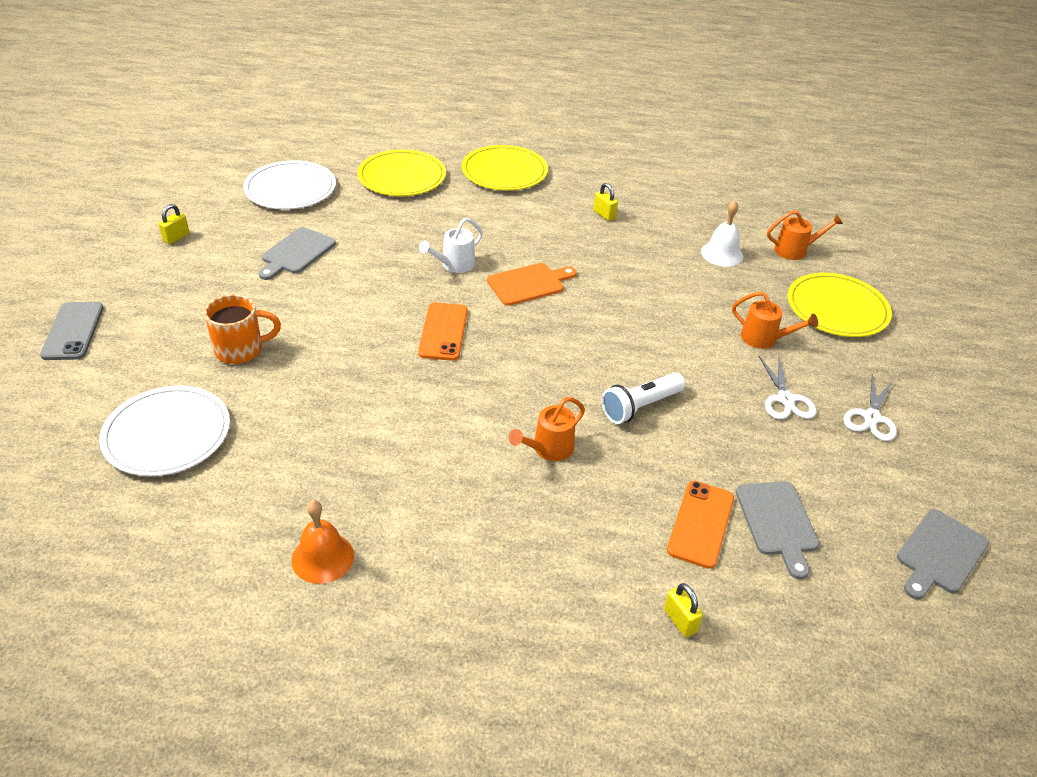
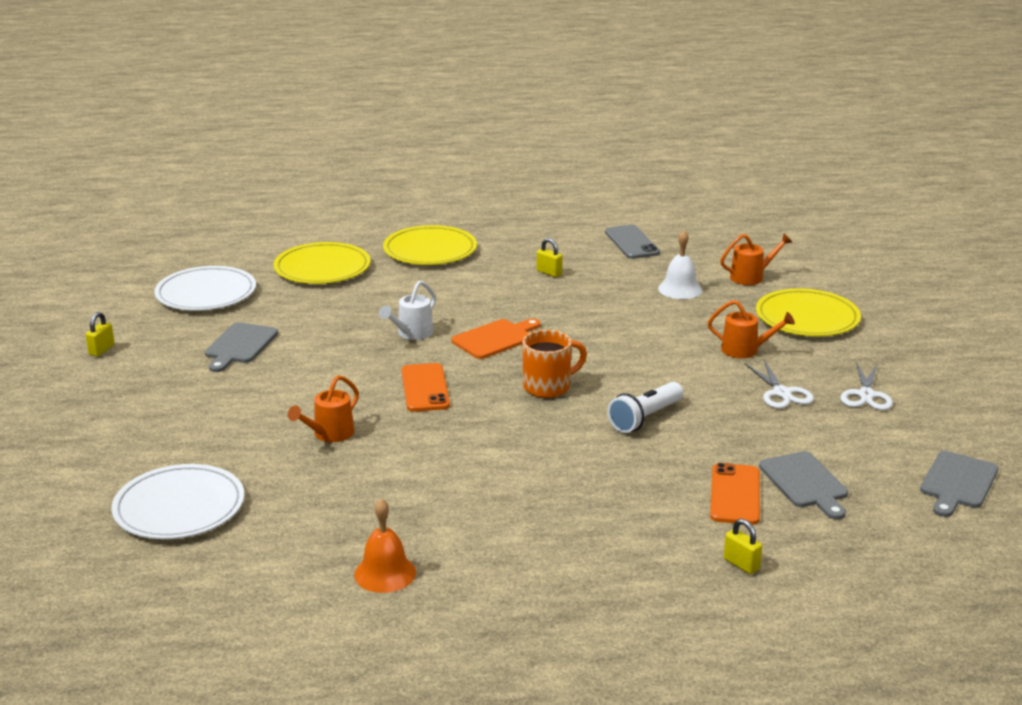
camera: 10 degrees left, 15 degrees down
(73, 331) = (32, 441): grey phone -> grey phone (632, 243)
(241, 350) = (221, 431): orange mug -> orange mug (548, 387)
(548, 449) = (569, 462): orange watering can -> orange watering can (329, 434)

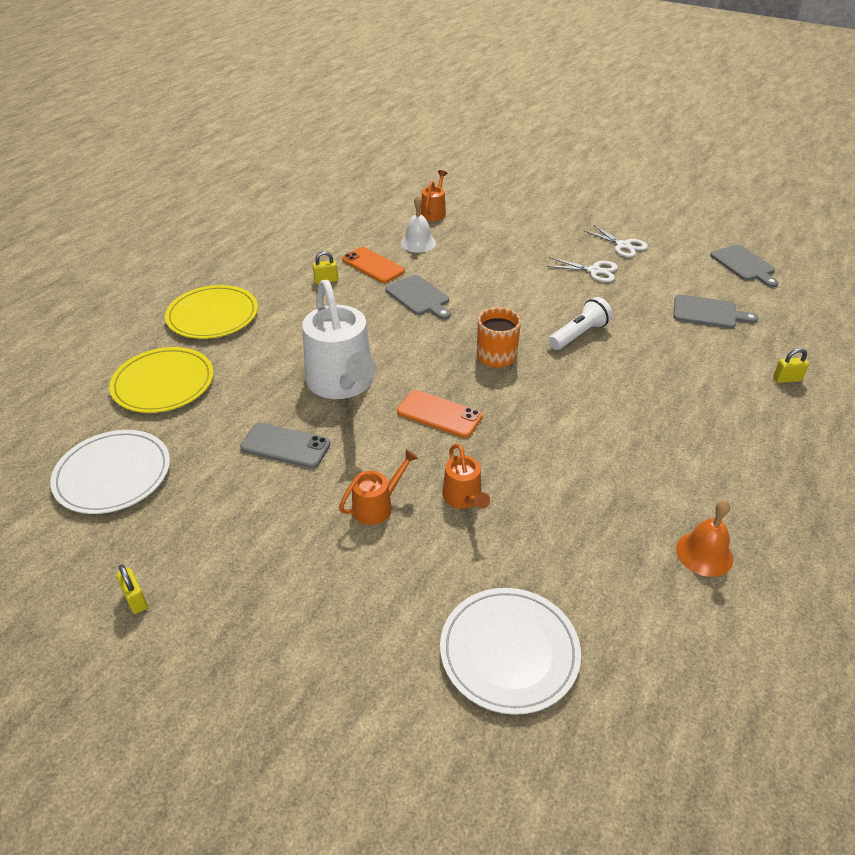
camera: 55 degrees left, 15 degrees up
(239, 346) = (246, 492): grey cutting board -> grey cutting board (419, 297)
(411, 334) = (343, 384): white watering can -> white watering can, size x2.05
(495, 339) = (399, 347): orange cutting board -> none
(632, 243) = (327, 229): grey phone -> grey phone (285, 446)
(645, 418) = (579, 334): white flashlight -> white flashlight turned 120 degrees counterclockwise
(735, 495) = (703, 344): orange phone -> orange phone (373, 265)
(745, 350) = (527, 258): orange watering can -> orange watering can (377, 506)
(807, 317) = (509, 219): yellow plate -> none

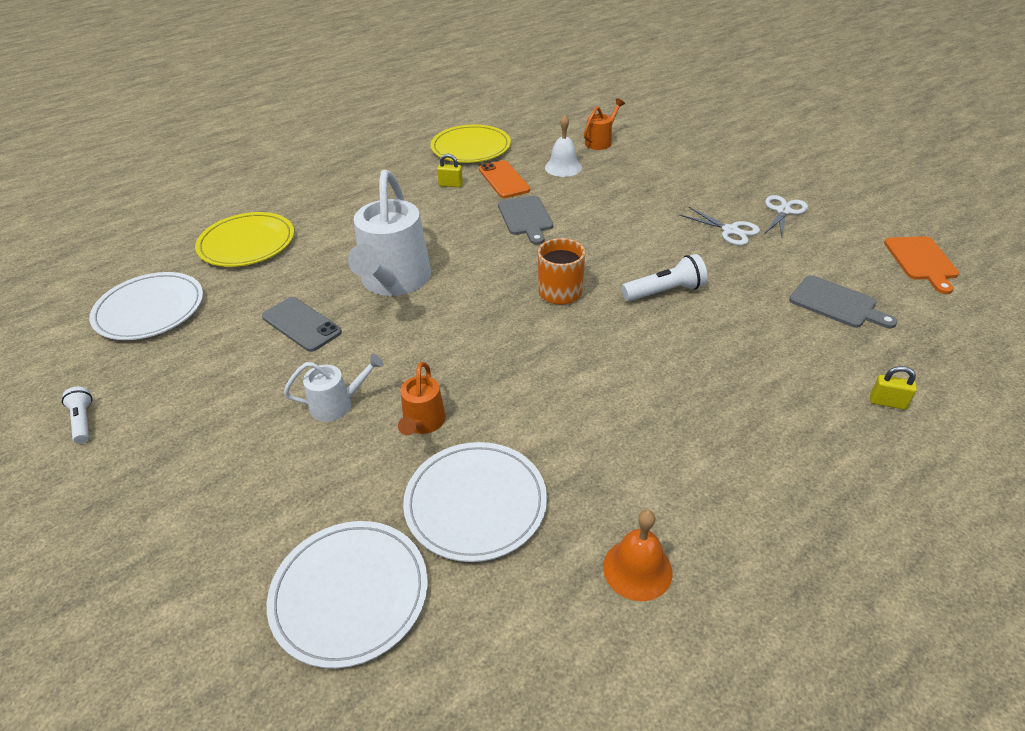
camera: 25 degrees right, 0 degrees up
(136, 599) = (83, 421): yellow padlock -> white flashlight
(213, 315) = (330, 195): yellow plate -> yellow plate (471, 148)
(377, 506) = (338, 404): orange watering can -> white watering can
(439, 414) = (461, 334): orange phone -> none
(554, 547) = (475, 503): none -> white plate
(623, 245) = (783, 211): white scissors -> white scissors turned 135 degrees counterclockwise
(744, 265) = (921, 261): grey cutting board -> orange cutting board

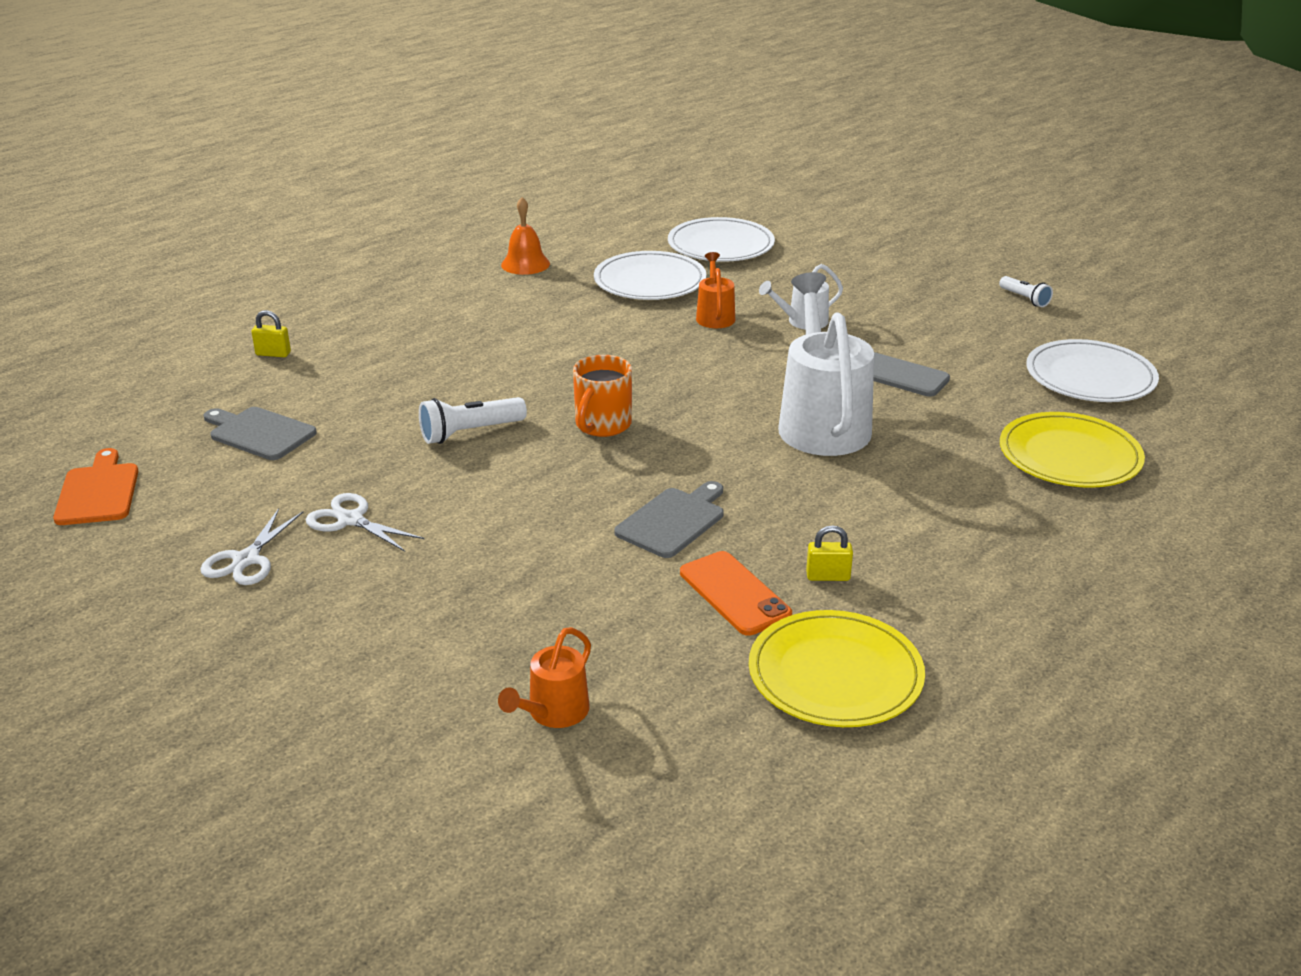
camera: 170 degrees right, 10 degrees down
(526, 218) = (673, 521): grey cutting board -> grey cutting board turned 60 degrees clockwise
(563, 167) = (627, 632): white bell -> none

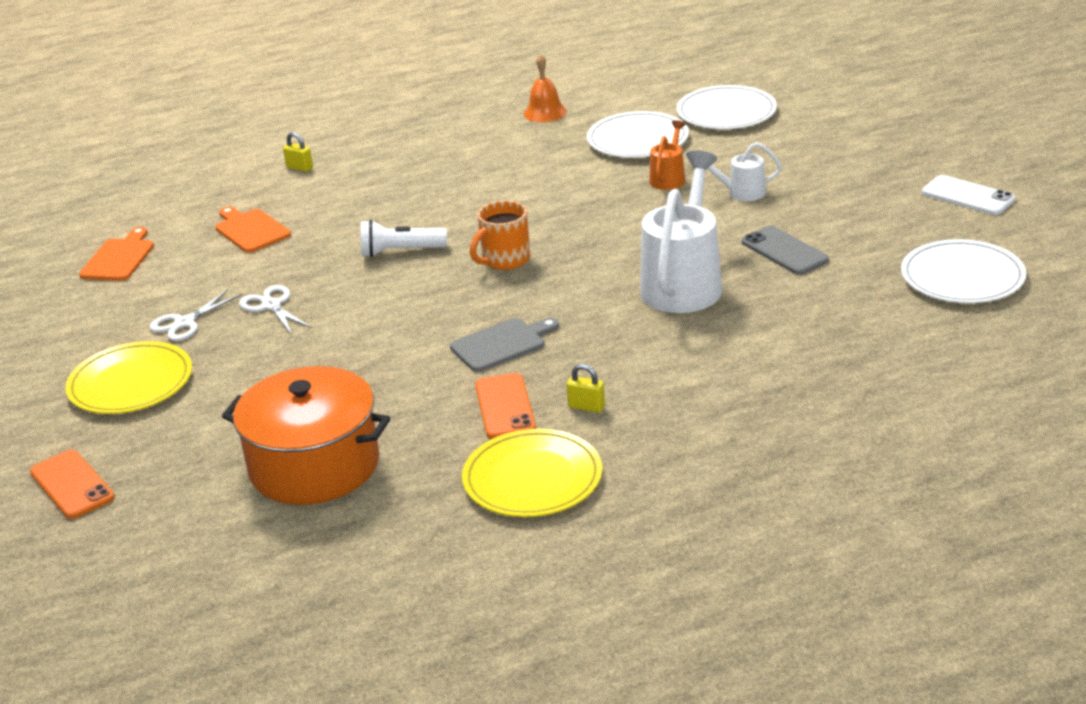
camera: 25 degrees right, 0 degrees up
(225, 812) = (72, 485): none -> orange phone
(259, 433) = (251, 230): grey cutting board -> orange cutting board
(553, 713) = (314, 466): orange watering can -> orange pot
(1024, 299) = (968, 196): white flashlight -> white phone
(1069, 456) = (876, 344): yellow plate -> yellow plate (131, 383)

